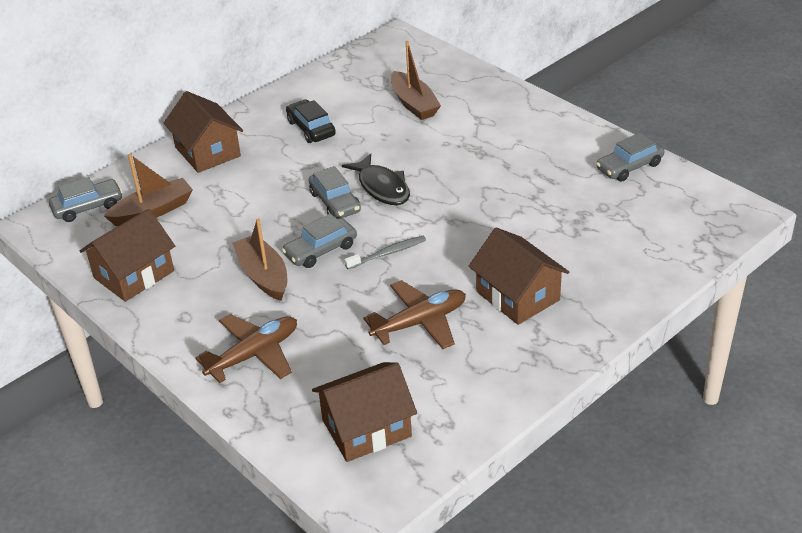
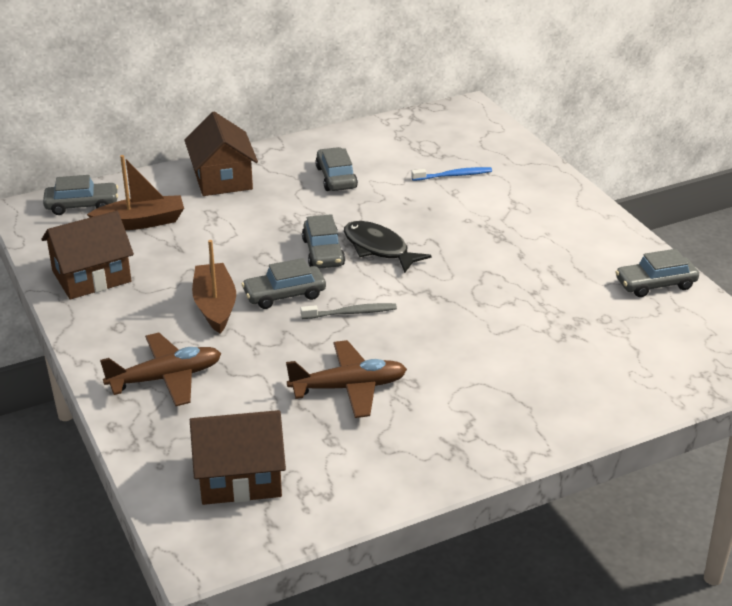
camera: 15 degrees right, 5 degrees down
(311, 128) = (336, 178): black car -> grey car
(382, 187) = (378, 248): black fish -> black fish turned 150 degrees clockwise
(414, 104) = (453, 175): brown boat -> blue toothbrush
(517, 296) = (465, 386): brown house -> none

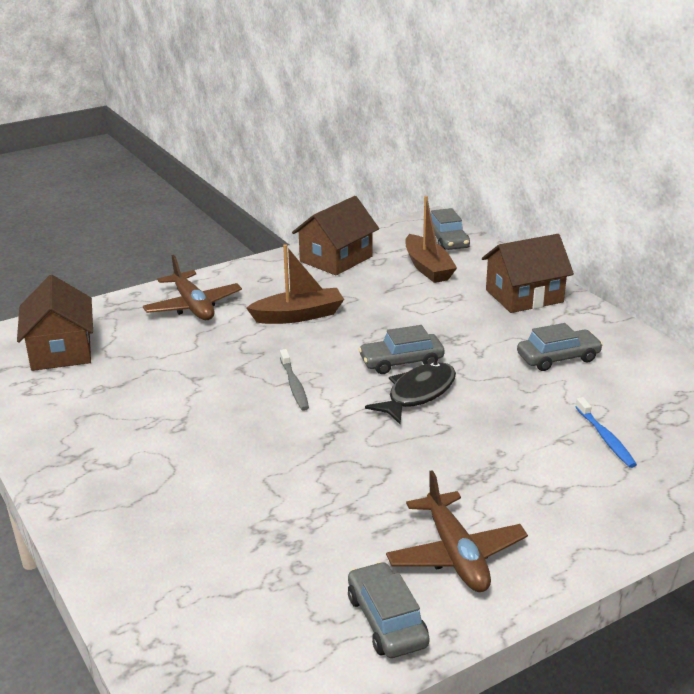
camera: 85 degrees right, 5 degrees down
(91, 276) = (336, 259): brown house -> brown house turned 75 degrees clockwise
(284, 295) = (321, 347): grey car -> none
(349, 387) = (173, 392): brown plane -> brown plane (456, 554)

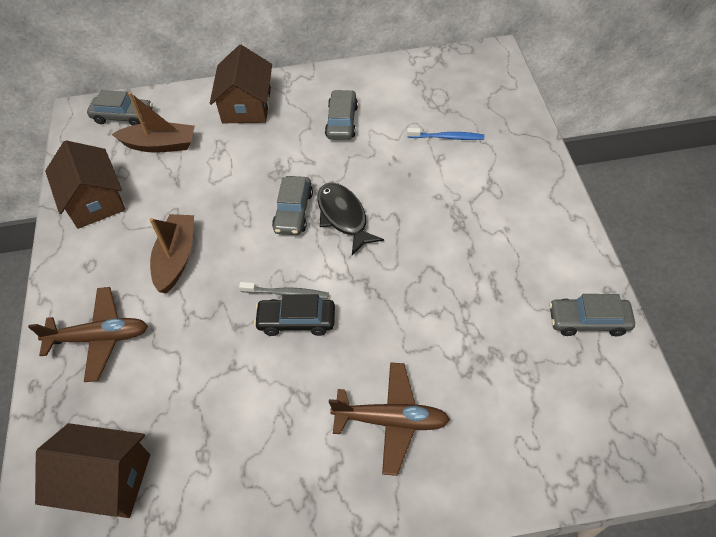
camera: 65 degrees left, 25 degrees up
(264, 399) = (296, 321): none -> black car
(456, 554) = (536, 261): brown plane -> brown plane (391, 420)

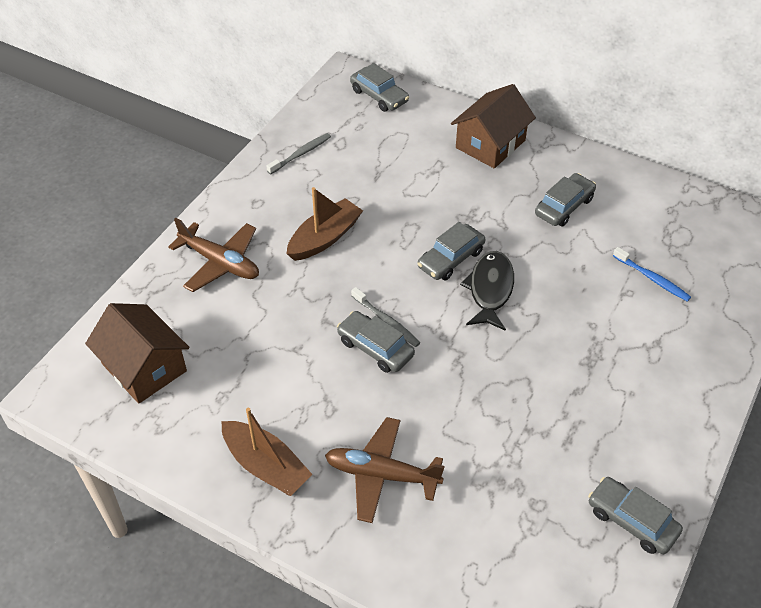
camera: 35 degrees right, 5 degrees down
(94, 201) = (301, 154): brown house -> grey toothbrush
(160, 145) = (389, 137): brown boat -> brown boat (266, 466)
(296, 321) = (375, 348): black car -> grey car
(391, 420) = (381, 475): brown plane -> brown plane turned 150 degrees clockwise

